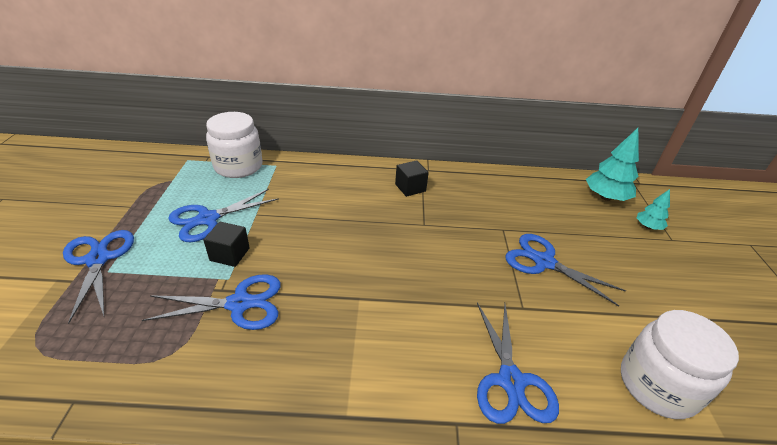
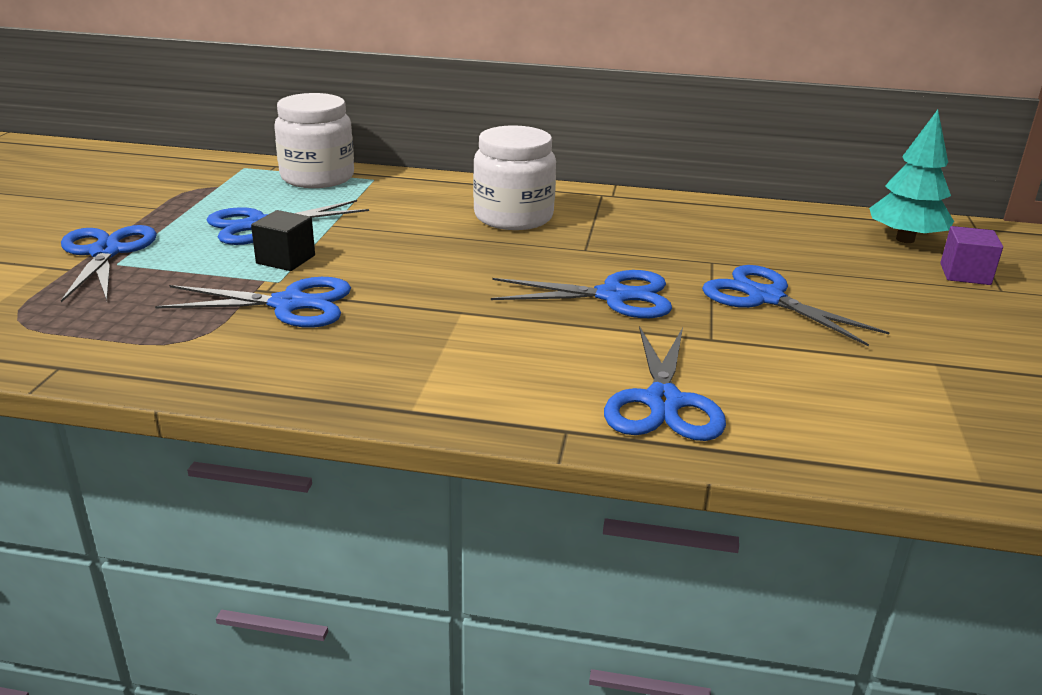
camera: 10 degrees right, 10 degrees down
(410, 188) = (576, 212): black cube -> none
(452, 271) = (613, 296): none -> blue scissors
(648, 227) = (965, 274): turquoise tree -> purple cube
(657, 385) = (896, 425): white jar -> white jar (513, 217)

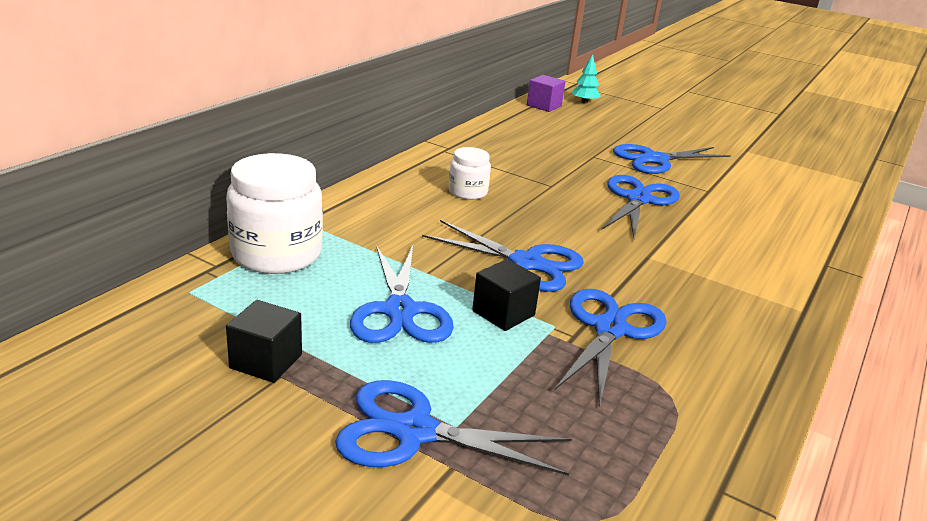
camera: 70 degrees left, 0 degrees up
(170, 201) = (266, 361): none -> black cube
(513, 217) = (468, 192): white jar -> white jar, size x0.54
(663, 402) = (790, 227): blue scissors -> blue scissors (526, 263)
(905, 239) = (584, 102): turquoise tree -> turquoise tree, size x0.56
(965, 274) = (639, 107): purple cube -> purple cube (544, 105)

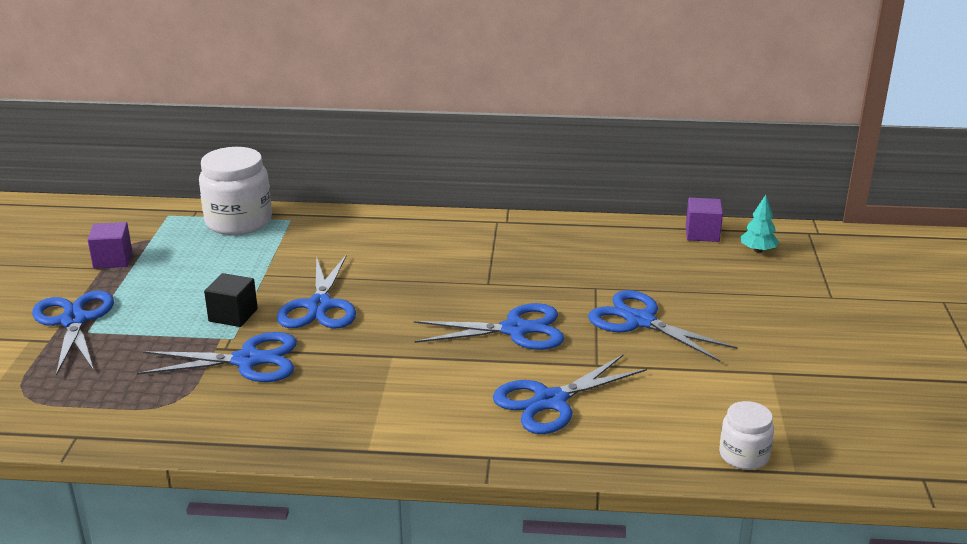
camera: 65 degrees right, 0 degrees up
(266, 361) = (113, 260): black cube -> purple cube
(400, 311) = (202, 280): blue scissors -> blue scissors (550, 401)
(468, 192) = (422, 253): white jar -> white jar (744, 455)

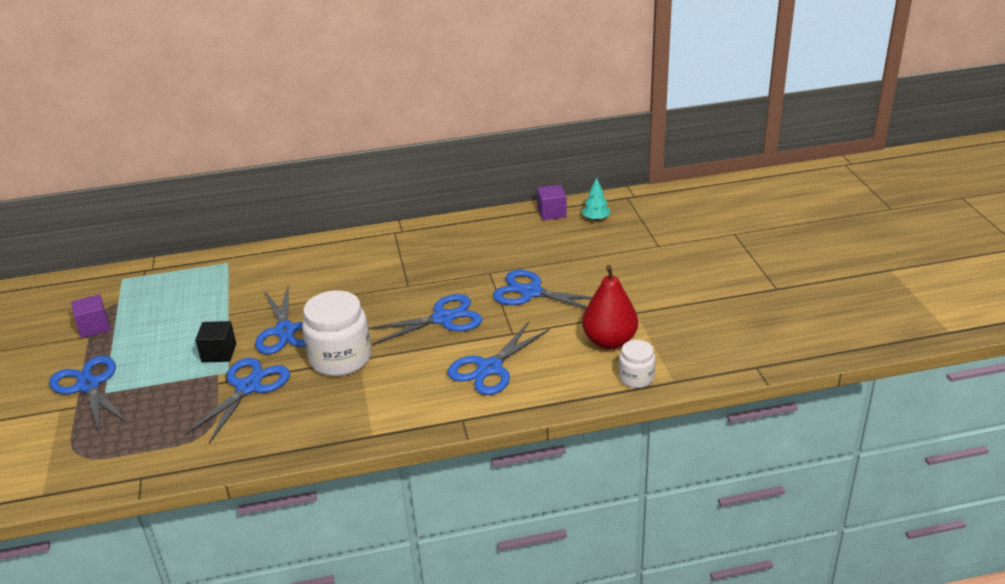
camera: 15 degrees left, 5 degrees up
(238, 221) = (185, 273): white jar -> white jar (340, 359)
(247, 360) = (248, 387): blue scissors -> blue scissors turned 45 degrees counterclockwise
(723, 401) = (609, 341): none -> red pear

